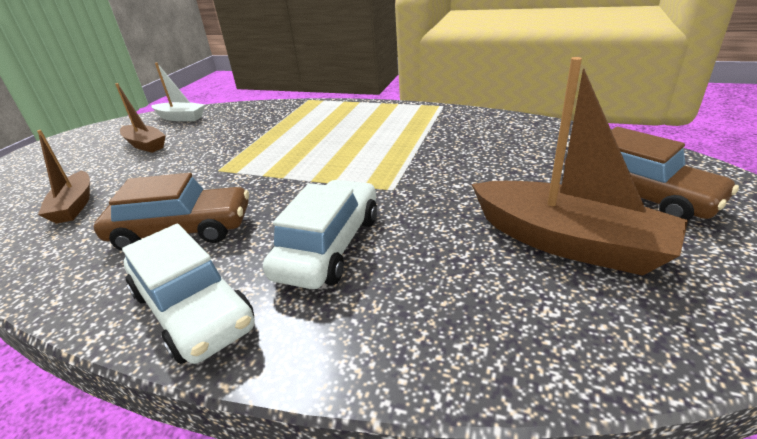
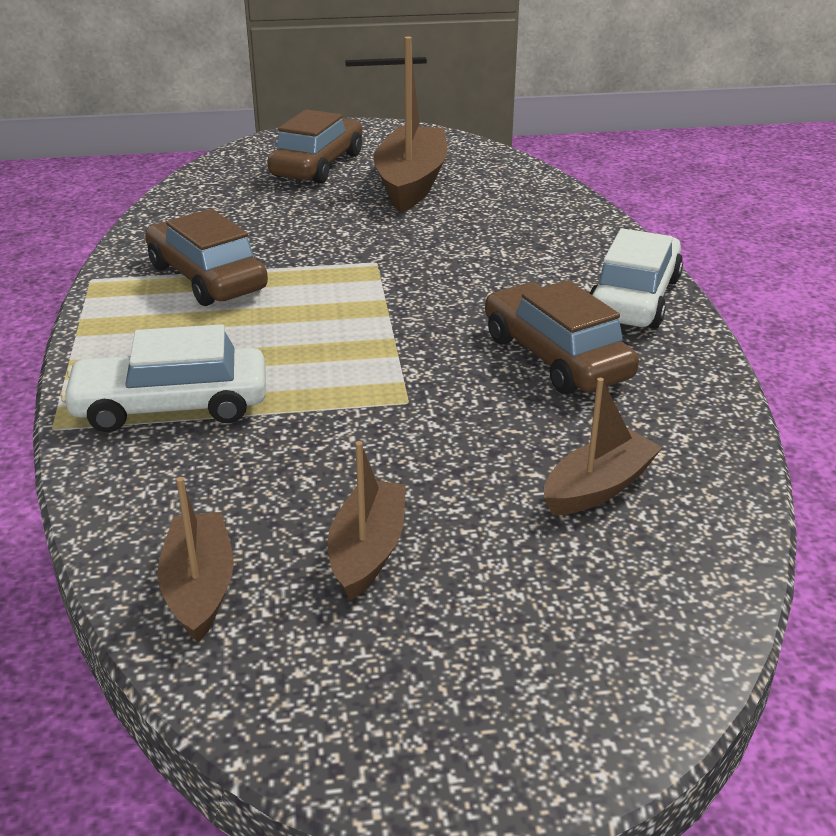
camera: 120 degrees left, 0 degrees up
(181, 118) = (199, 588): white boat -> brown boat
(329, 246) = (500, 267): white car -> white car (171, 406)
(417, 131) = (207, 278): none -> brown car

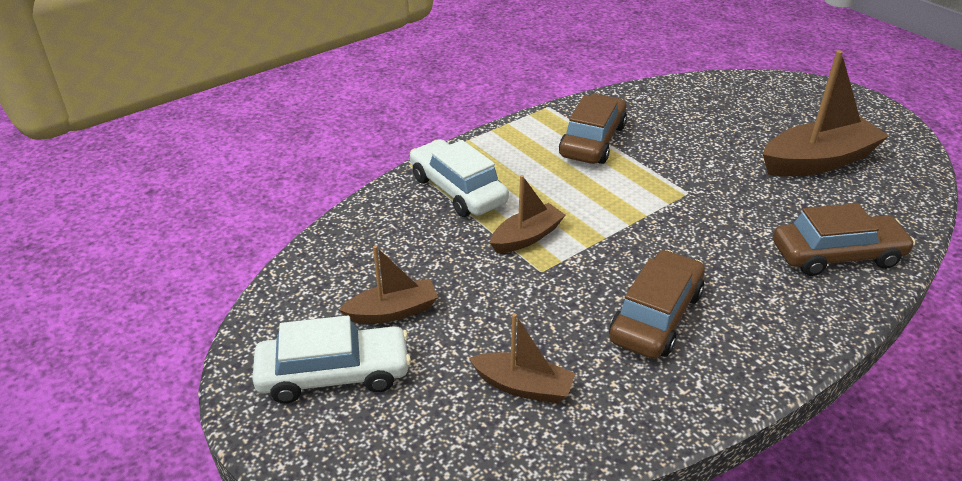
camera: 60 degrees right, 5 degrees up
(199, 588) = (326, 267): brown boat -> brown boat (526, 237)
(317, 165) = (786, 114): brown car -> brown car (837, 255)
(634, 298) = (783, 329): white car -> white car (334, 374)

